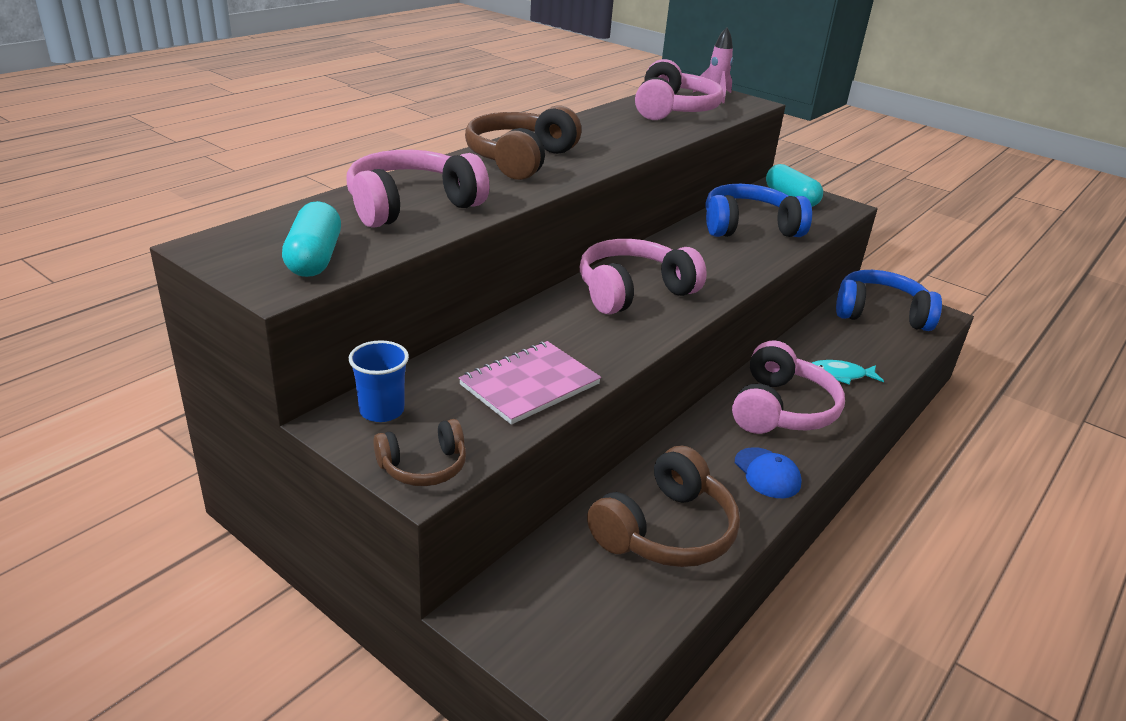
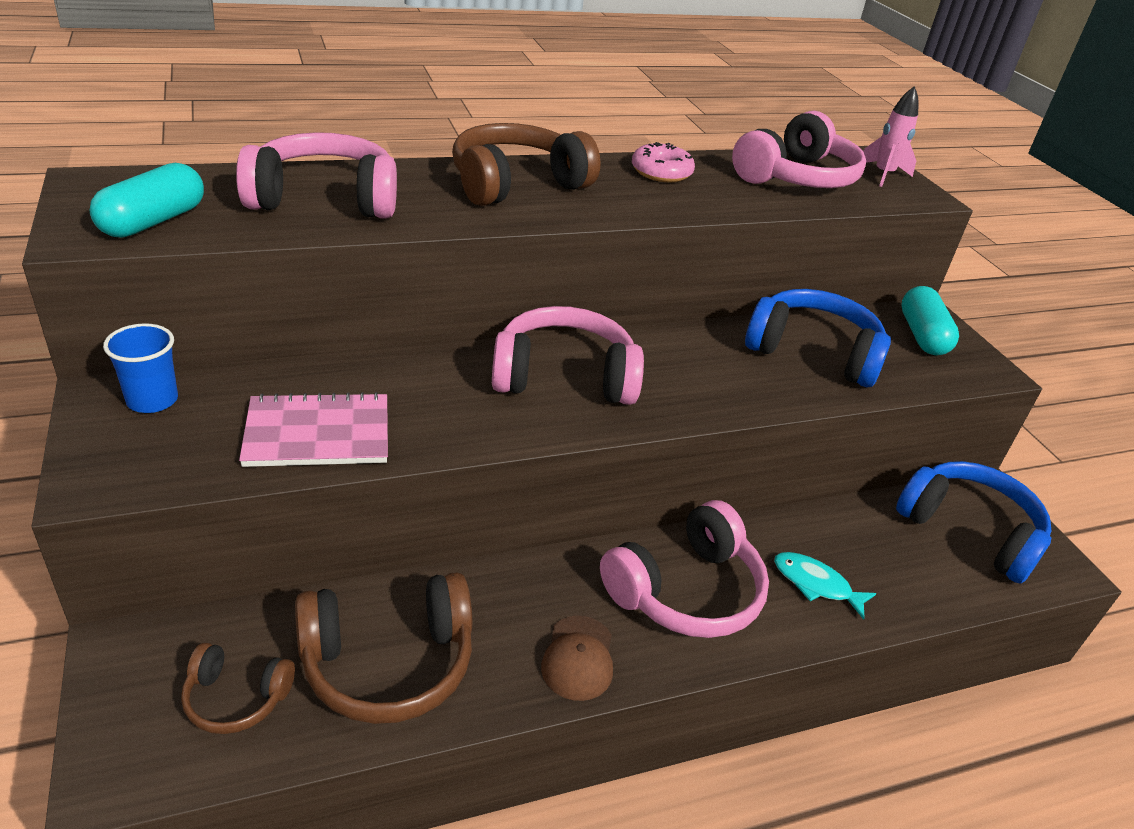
camera: 30 degrees right, 5 degrees up
(423, 466) = (111, 471): brown headphones -> brown headphones (236, 698)
(594, 127) = (661, 172): none -> pink donut
(767, 473) = (578, 658): blue cap -> brown cap

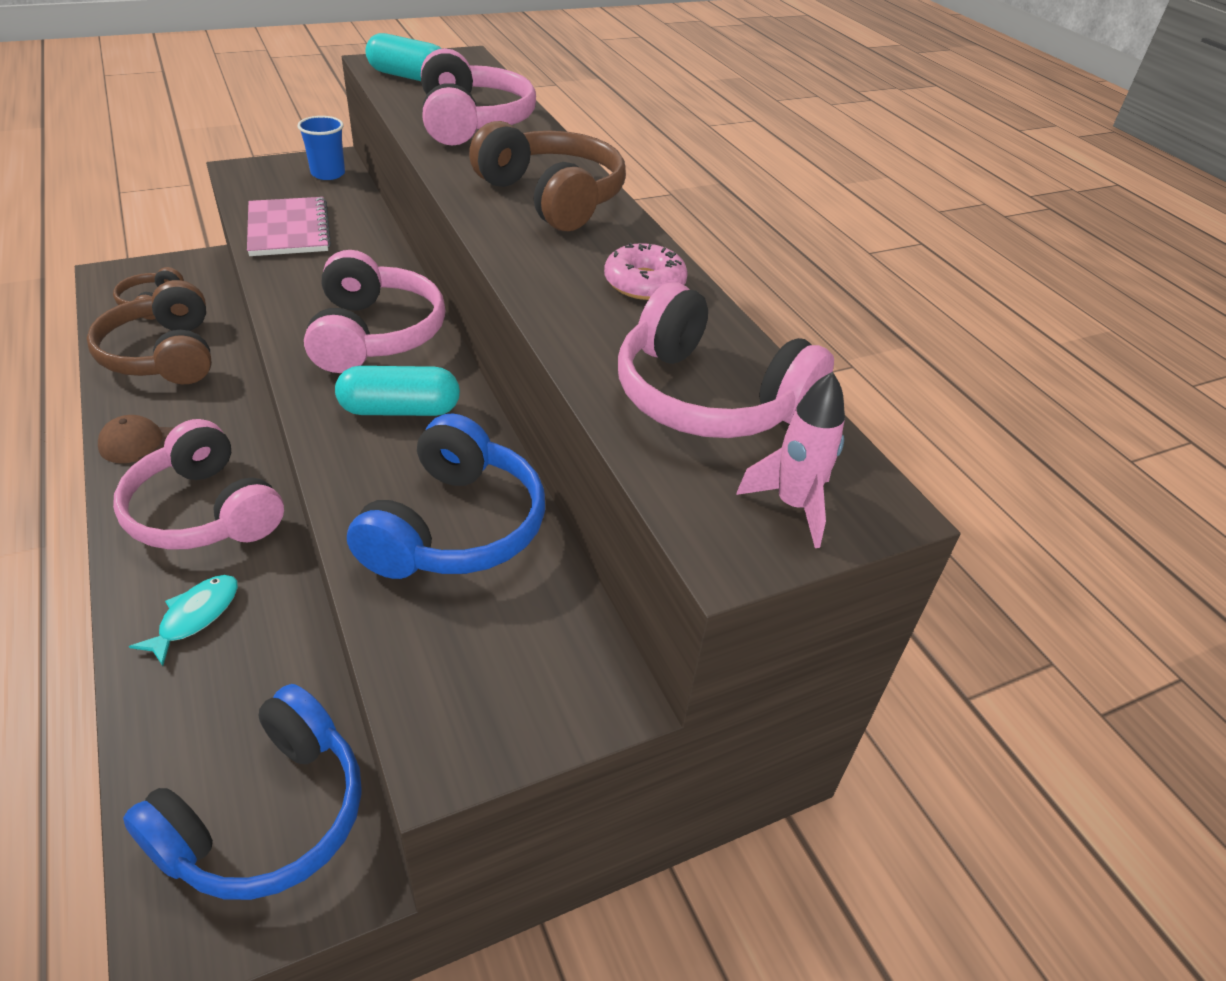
camera: 85 degrees right, 5 degrees up
(922, 335) = (533, 671): turquoise capsule -> turquoise capsule (400, 410)

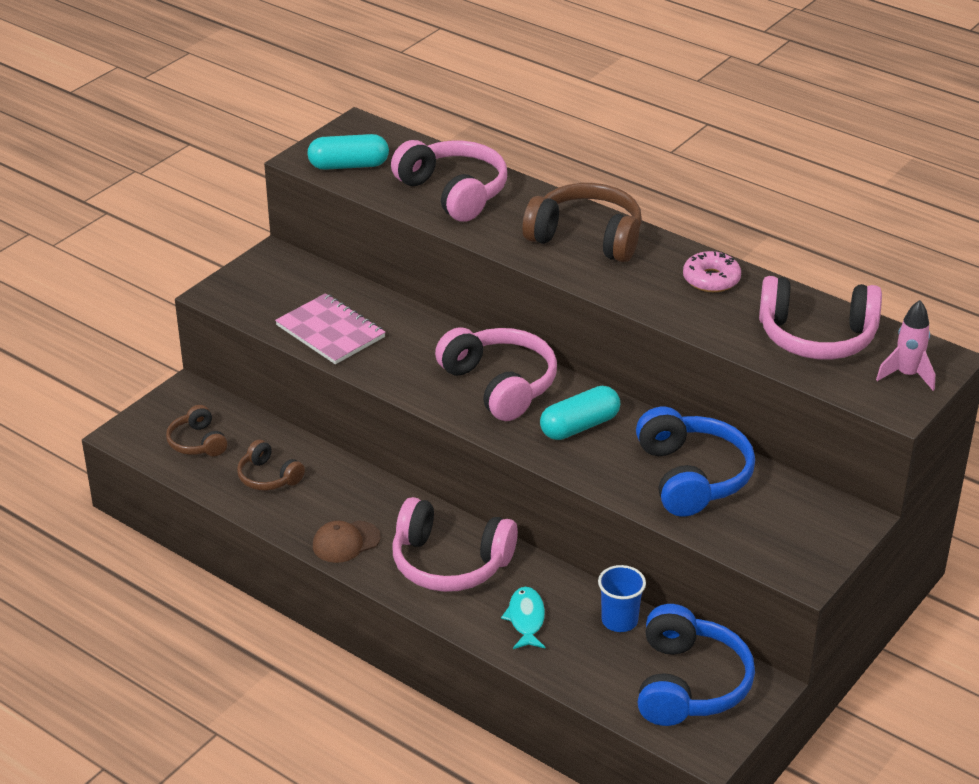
camera: 25 degrees left, 5 degrees down
(163, 355) = (268, 477): brown headphones -> brown headphones, size x0.55
(328, 174) = (289, 270): blue cup -> blue cup (619, 620)

